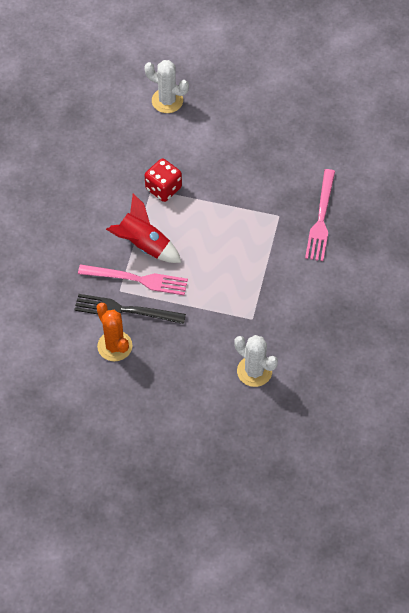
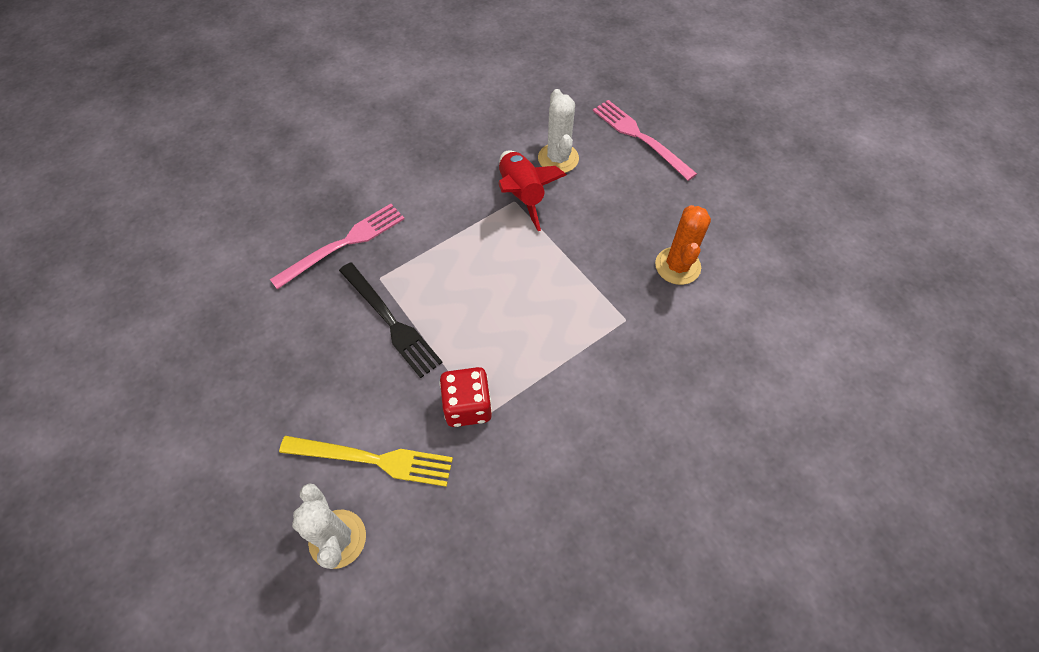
camera: 140 degrees left, 0 degrees up
(126, 310) = (636, 293): black fork -> black fork (390, 321)
(136, 279) = (596, 318): pink fork -> pink fork (640, 138)
(144, 245) = (554, 351): red rocket -> red rocket (522, 195)
(185, 136) = (372, 459): none -> yellow fork

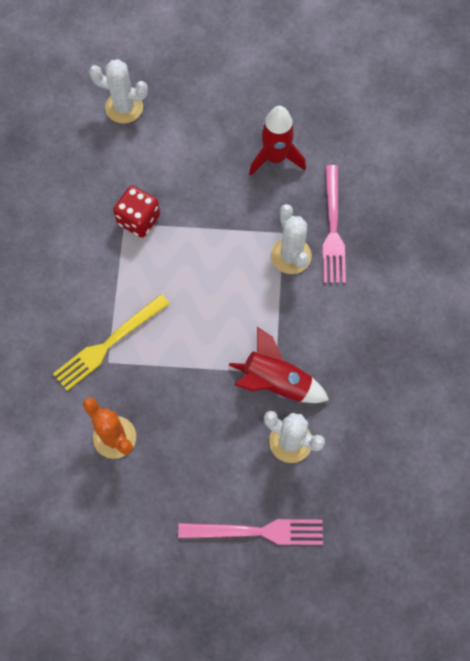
camera: 130 degrees right, 10 degrees up
(297, 337) = (275, 158): none -> red rocket
(372, 459) = (153, 149): yellow fork -> yellow fork (109, 343)
(390, 321) = (240, 217): black fork -> none
(398, 256) = (291, 256): none -> white cactus

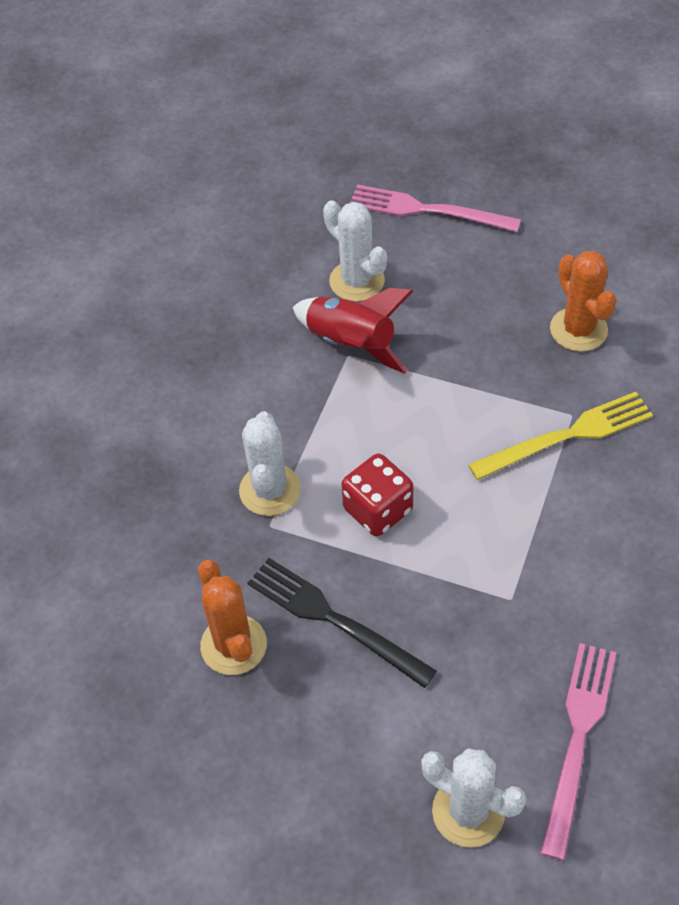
camera: 160 degrees left, 15 degrees down
(139, 220) = (486, 599): red dice -> red dice (378, 510)
(223, 186) = (335, 620): none -> black fork
(275, 158) = (233, 645): red rocket -> orange cactus
(332, 228) = (192, 513): pink fork -> pink fork (578, 740)

